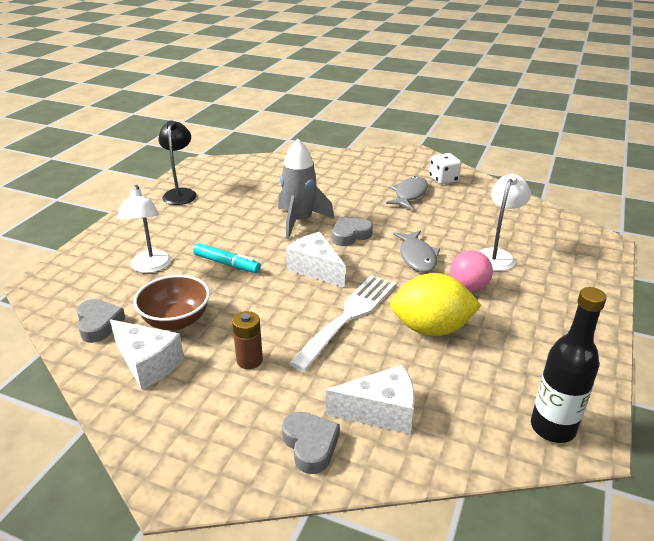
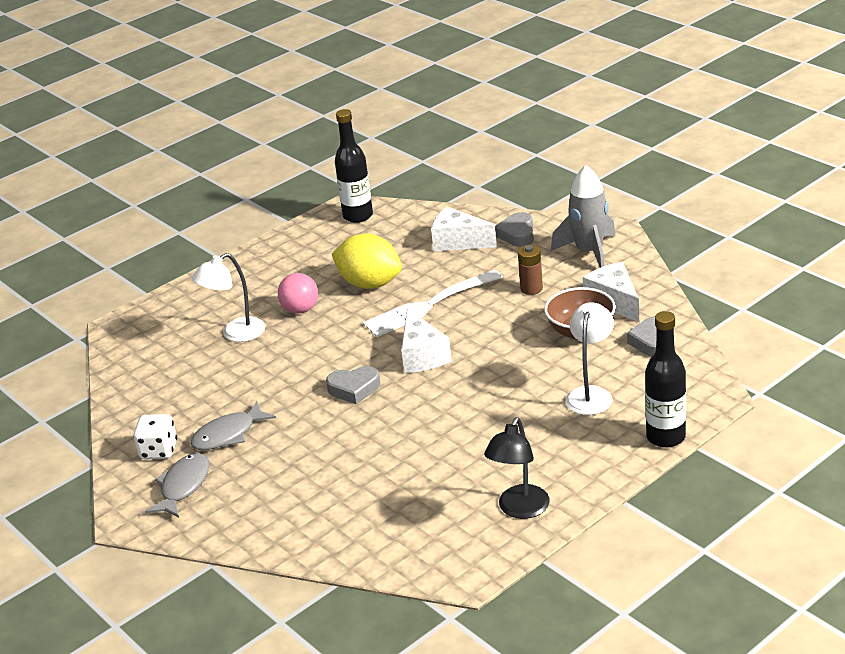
camera: 150 degrees left, 0 degrees up
(82, 248) = (665, 437): none -> black bottle
(227, 264) = (508, 381): turquoise marker -> none
(300, 221) = (394, 421): grey rocket -> grey rocket (589, 252)
(417, 257) = (312, 348): grey fish -> grey fish (183, 486)

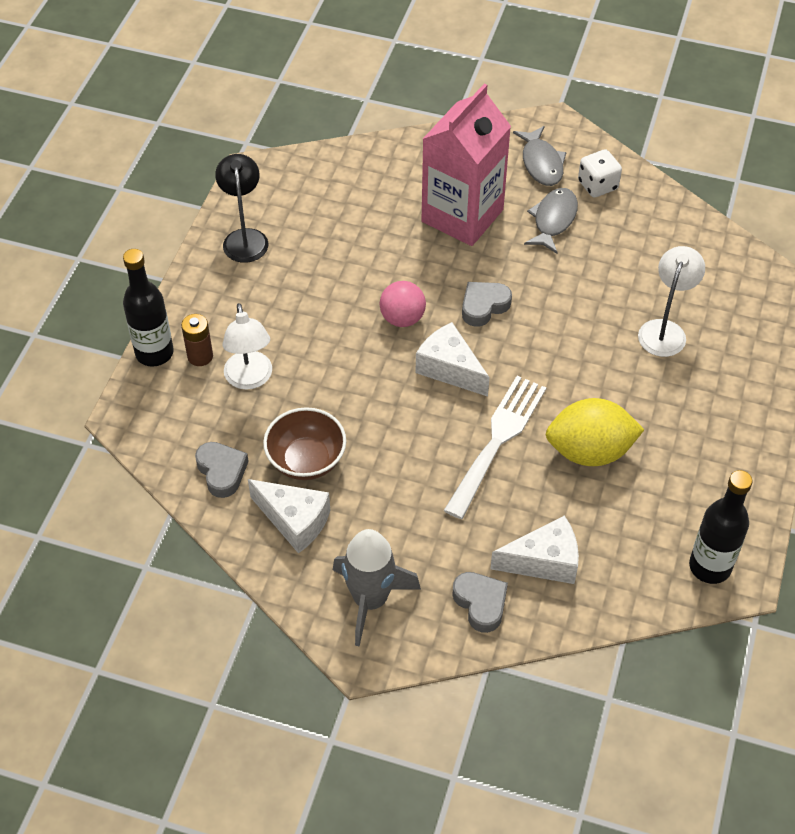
camera: 145 degrees right, 20 degrees up
(300, 309) = (630, 386): pink ball -> pink ball (402, 318)
(301, 463) = (462, 216): none -> pink carton
(531, 289) = (400, 509): brown battery -> brown battery (200, 356)

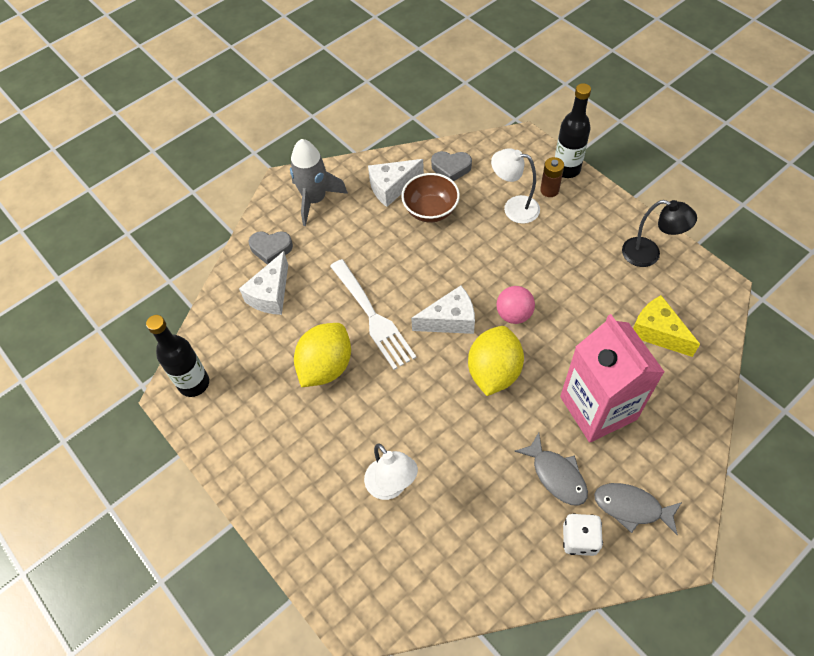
camera: 125 degrees right, 5 degrees up
(343, 201) = (657, 332): none -> yellow cheese
(484, 306) = (494, 372): grey heart -> yellow lemon

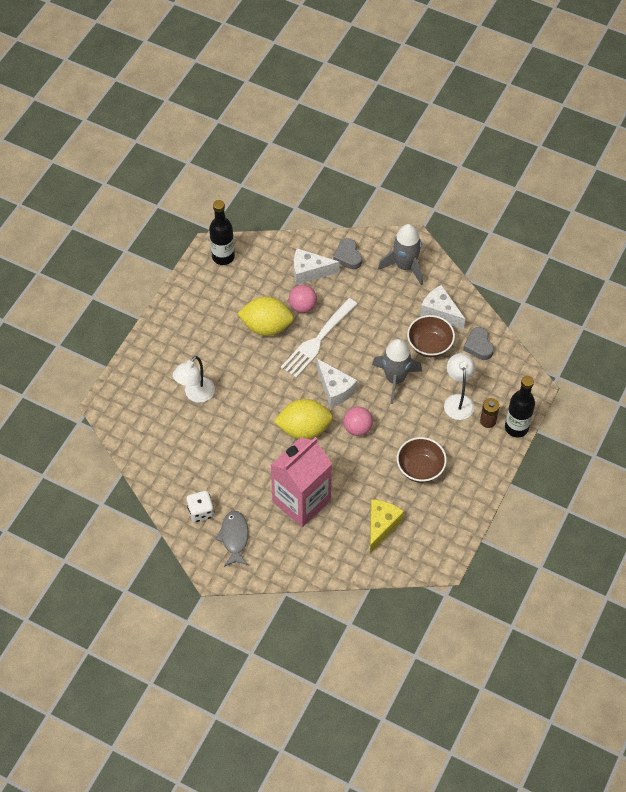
camera: 65 degrees right, 0 degrees up
(316, 317) = (302, 306): none -> pink ball
(461, 256) = (395, 379): none -> grey rocket
(556, 475) = (240, 487): grey fish -> none
(590, 270) = (420, 468): none -> brown bowl
(649, 255) = (453, 506): black lamp -> none

